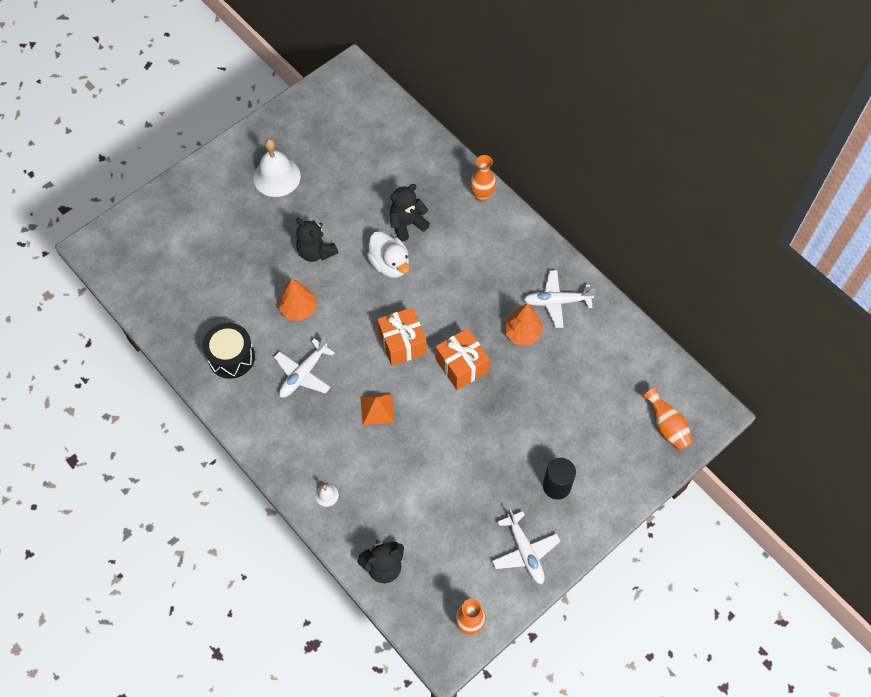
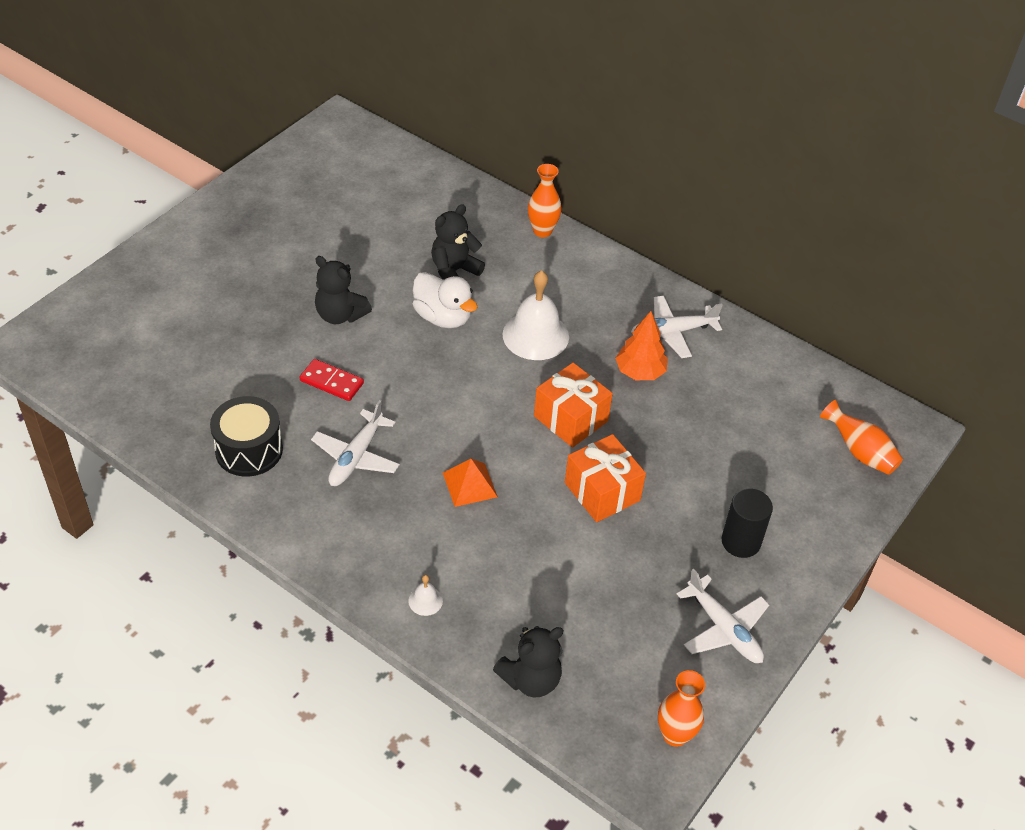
camera: 15 degrees left, 15 degrees down
(277, 176) = (267, 239): white bell -> white bell (535, 335)
(298, 309) = (331, 382): orange tree -> red domino
(402, 343) = (484, 403): orange gift -> orange gift (602, 491)

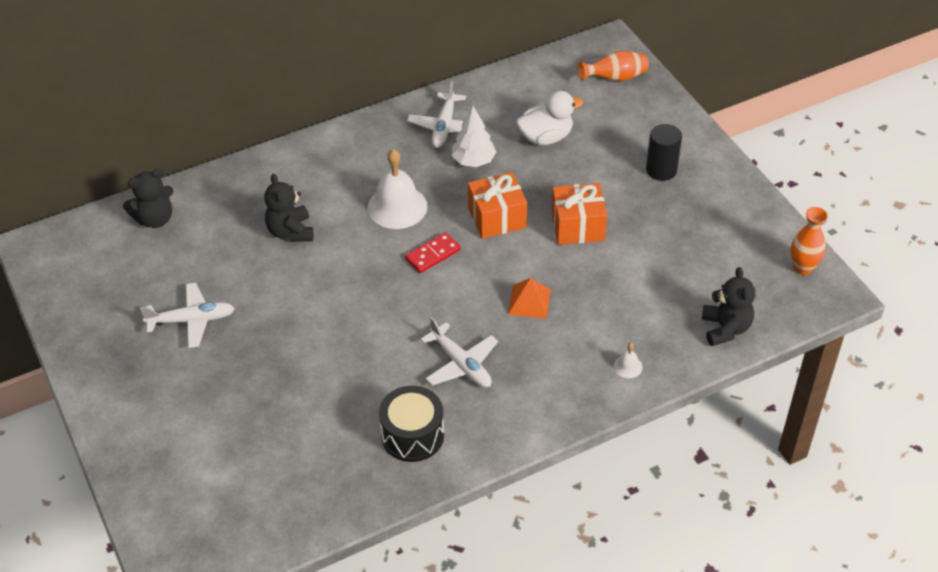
camera: 60 degrees left, 0 degrees up
(331, 382) = (368, 355): red domino -> red domino (433, 254)
(340, 315) = (292, 325): black teddy bear -> black teddy bear (155, 219)
(443, 317) = (340, 257): white duck -> white duck (546, 137)
(542, 231) = (282, 160): orange vase -> none
(640, 372) = (473, 161): orange tree -> white tree
(724, 629) = (729, 208): white plane -> white plane (192, 320)

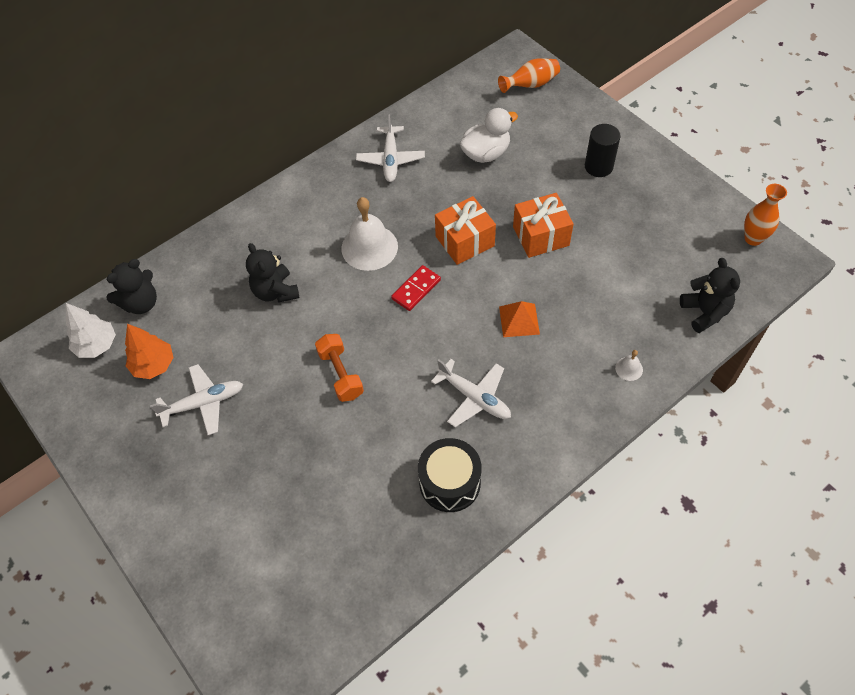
camera: 10 degrees left, 10 degrees up
(153, 277) = (154, 365): none -> orange tree
(334, 318) = (341, 374): none -> orange dumbbell
(473, 161) = (427, 188): white tree -> white tree (97, 345)

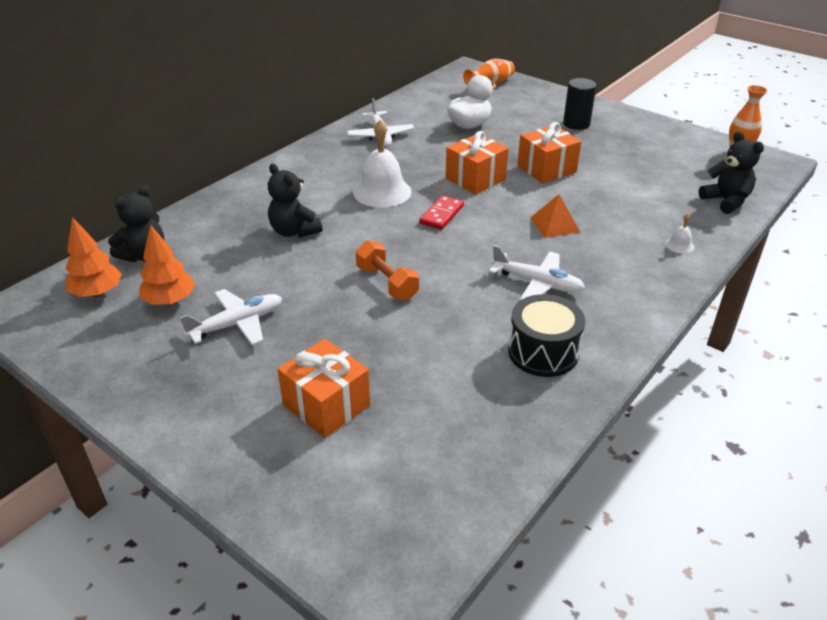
camera: 15 degrees left, 20 degrees down
(97, 345) = (97, 293): white tree -> orange tree
(255, 508) = (326, 405): none -> orange gift

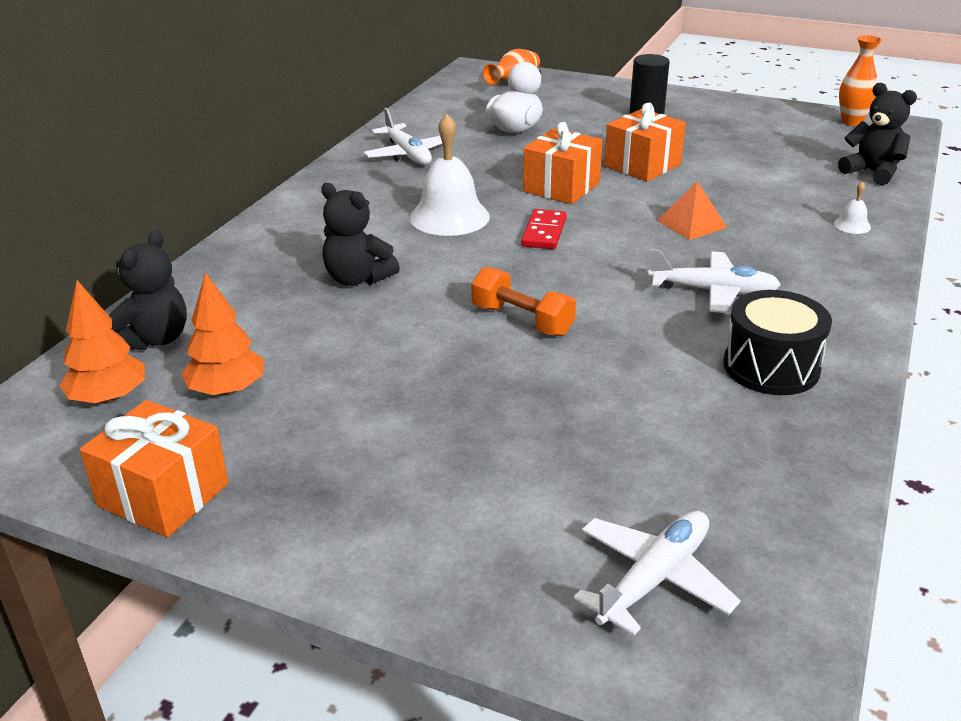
camera: 15 degrees left, 5 degrees down
(237, 324) = (344, 403): white plane -> white plane (654, 578)
(326, 405) = (532, 480): orange gift -> orange gift (163, 495)

